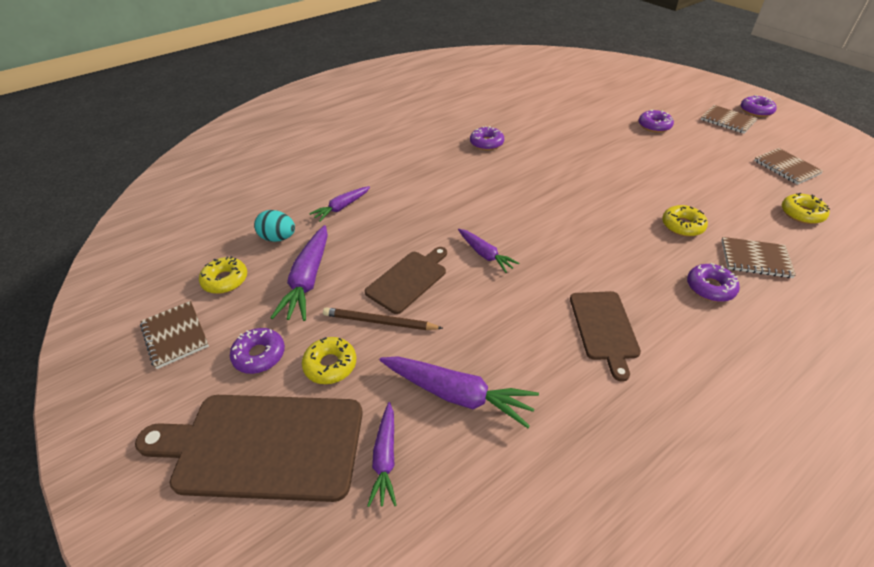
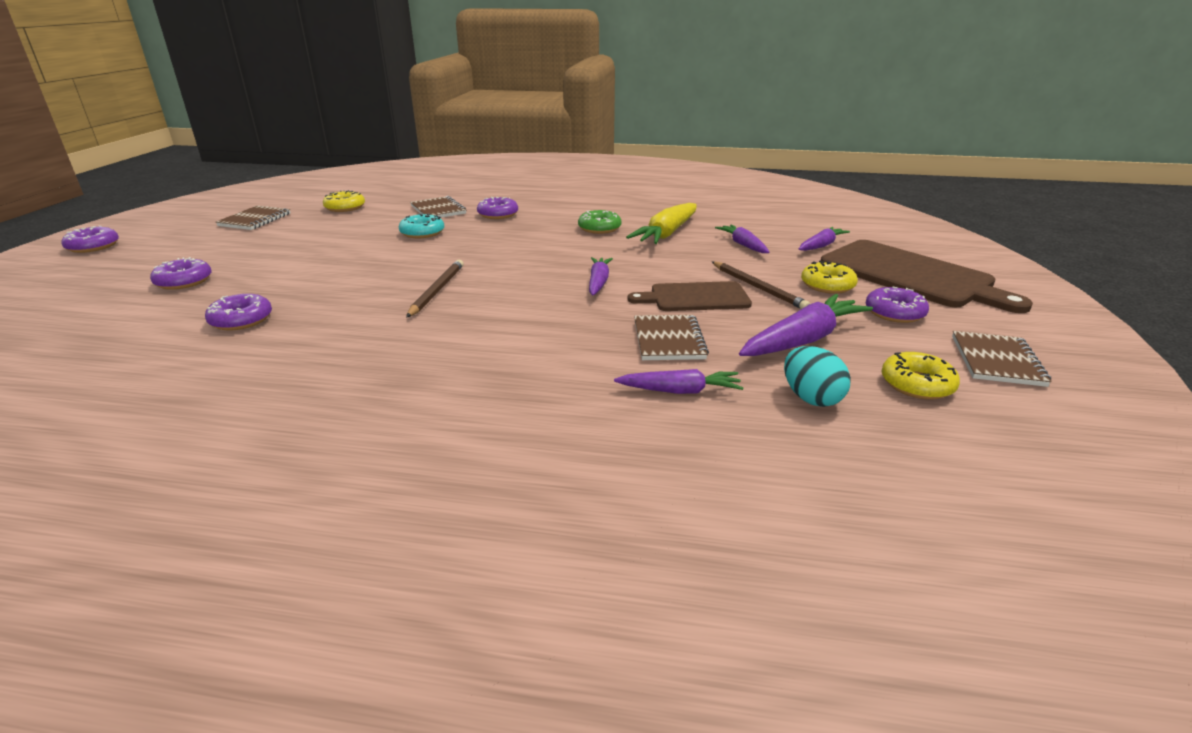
camera: 135 degrees left, 15 degrees down
(457, 394) = (743, 245): purple carrot -> purple carrot, size x0.61
(486, 143) = (351, 365): purple donut -> purple donut (241, 320)
(543, 364) = (667, 233): none -> yellow carrot
(548, 191) = (437, 290): none -> brown pencil
(604, 328) = (599, 228): brown cutting board -> green donut
(682, 226) = (422, 233): yellow donut -> turquoise donut
(727, 121) = (138, 253): brown notebook -> brown notebook (668, 340)

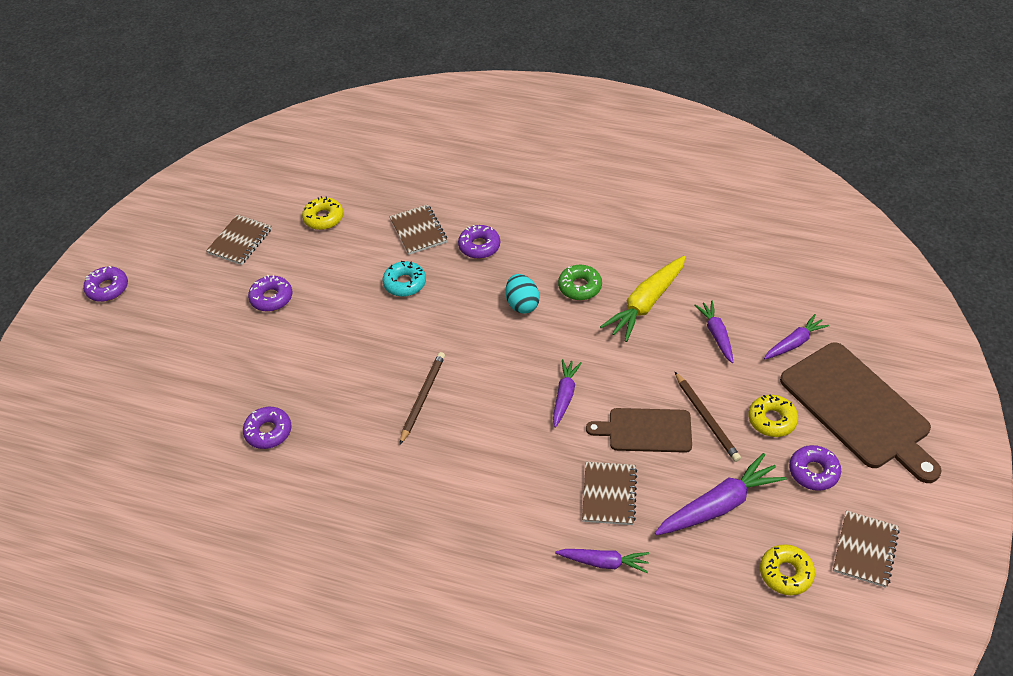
camera: 10 degrees right, 20 degrees up
(184, 281) = (206, 363): purple donut -> purple donut (271, 298)
(811, 398) = (698, 581): turquoise egg -> turquoise egg (522, 304)

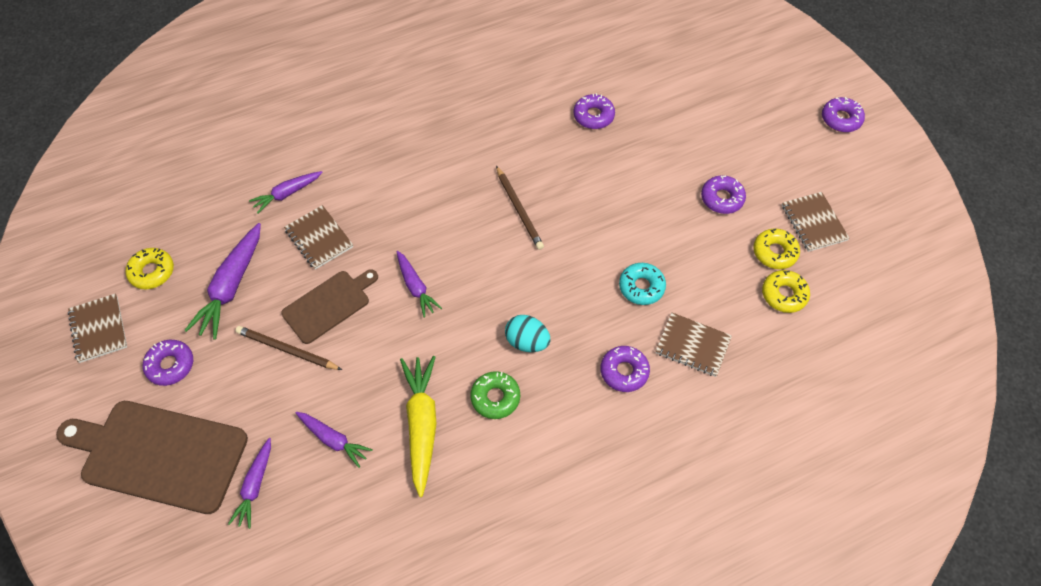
camera: 135 degrees right, 10 degrees up
(772, 420) = (231, 388): yellow donut -> yellow donut (774, 252)

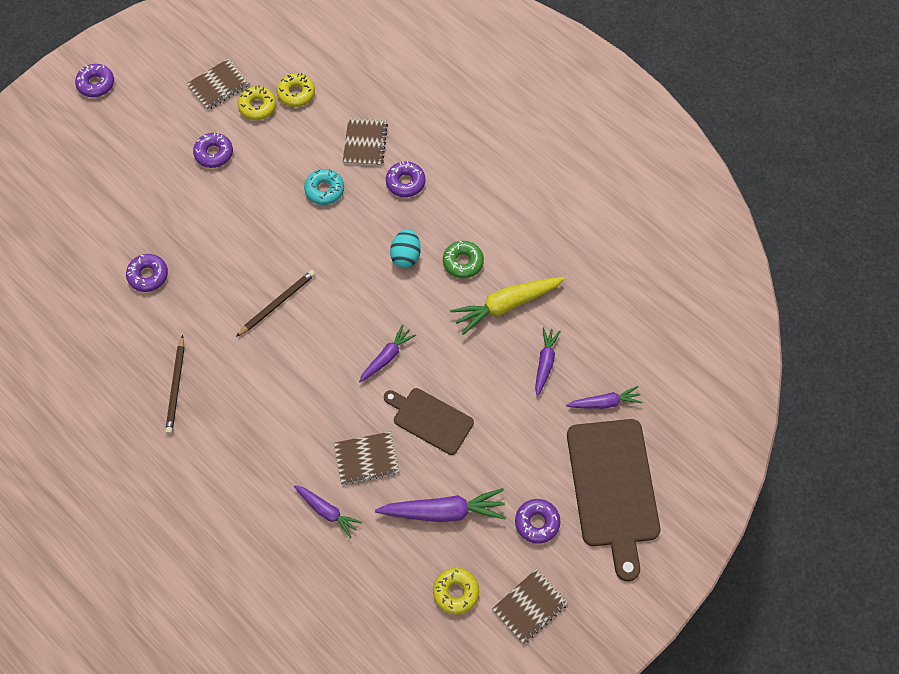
camera: 110 degrees left, 5 degrees up
(287, 350) = (485, 434): brown pencil -> brown pencil (176, 387)
(319, 238) = (366, 459): brown notebook -> brown notebook turned 45 degrees clockwise

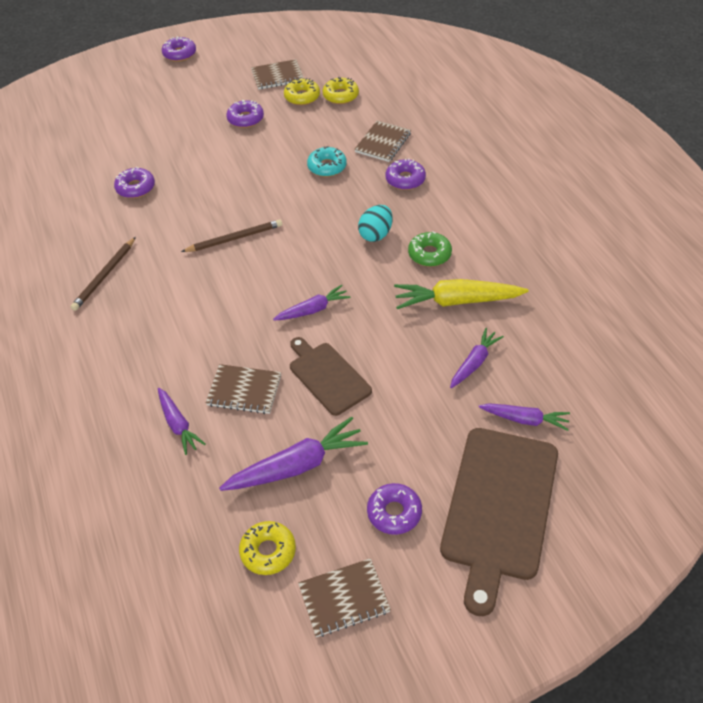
camera: 25 degrees right, 15 degrees down
(444, 511) = (297, 466): purple carrot -> purple carrot turned 45 degrees counterclockwise

